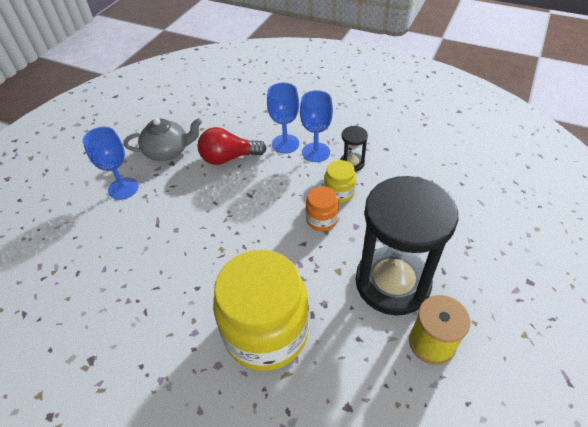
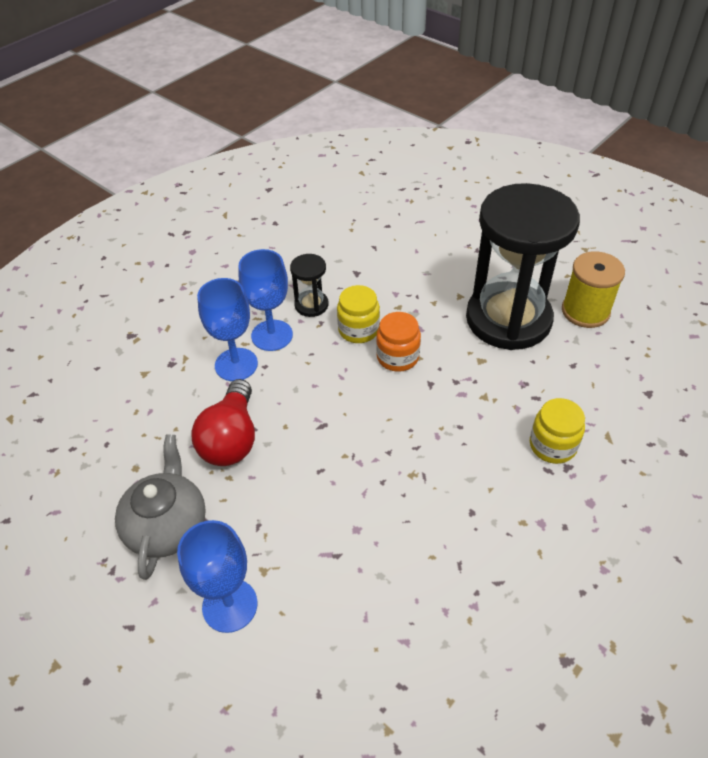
camera: 75 degrees left, 0 degrees up
(266, 332) = (552, 445): yellow jar -> yellow jar, size x0.45

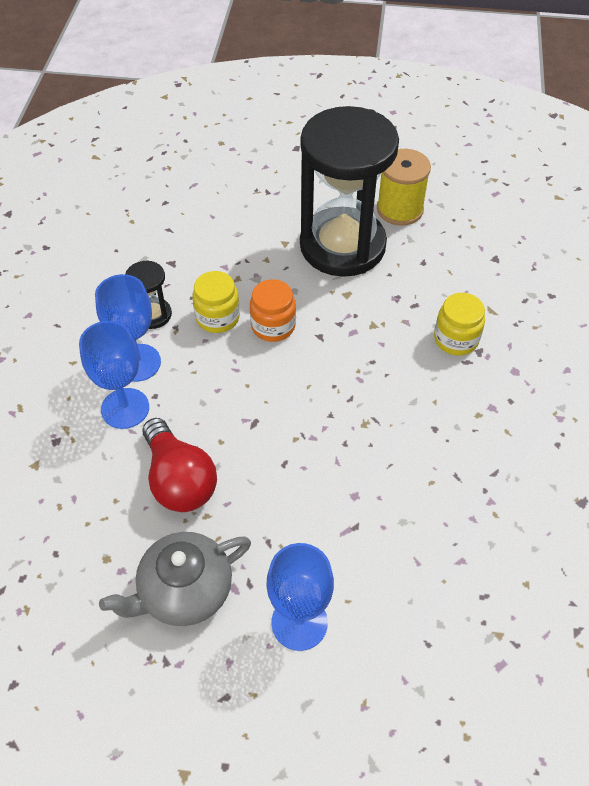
camera: 35 degrees left, 5 degrees up
(167, 525) = (184, 591): grey teapot -> grey teapot turned 90 degrees counterclockwise

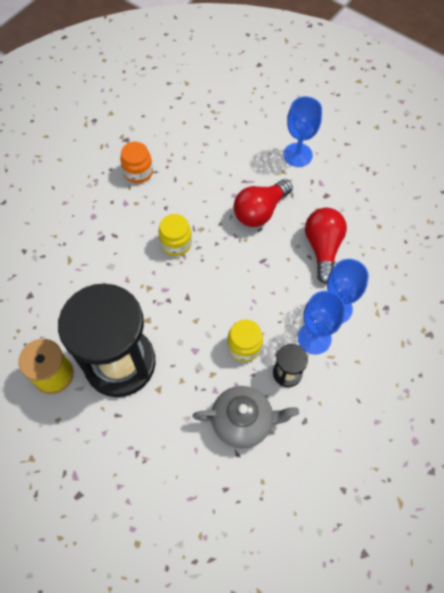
camera: 150 degrees left, 10 degrees up
(184, 591) = (345, 192): grey teapot -> grey teapot (243, 421)
(273, 326) = (212, 320): orange jar -> orange jar (138, 172)
(300, 490) = (260, 211): none -> red light bulb
(456, 339) = (108, 252): yellow jar -> yellow jar (176, 243)

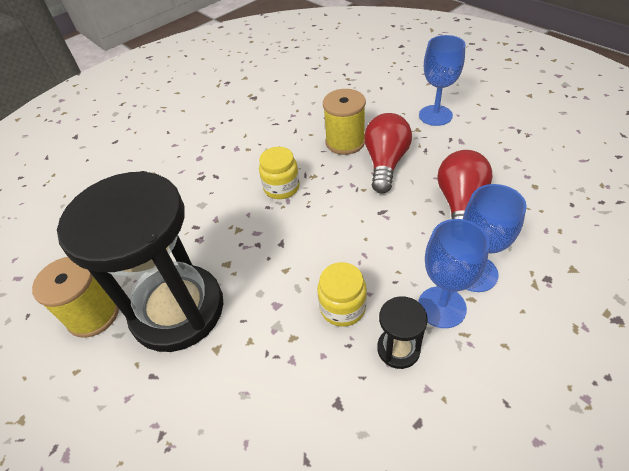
camera: 15 degrees right, 15 degrees down
(138, 172) = (258, 123): orange jar -> none
(222, 190) = (345, 142): none -> yellow spool
(243, 421) = (324, 409): grey teapot -> none
(260, 211) = (385, 163): red light bulb -> red light bulb turned 135 degrees clockwise

